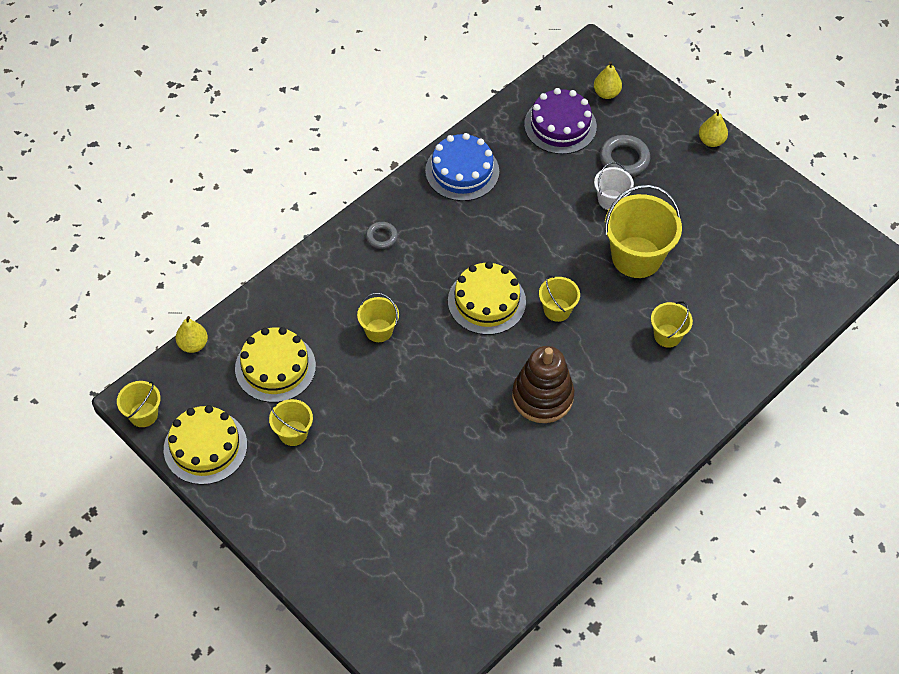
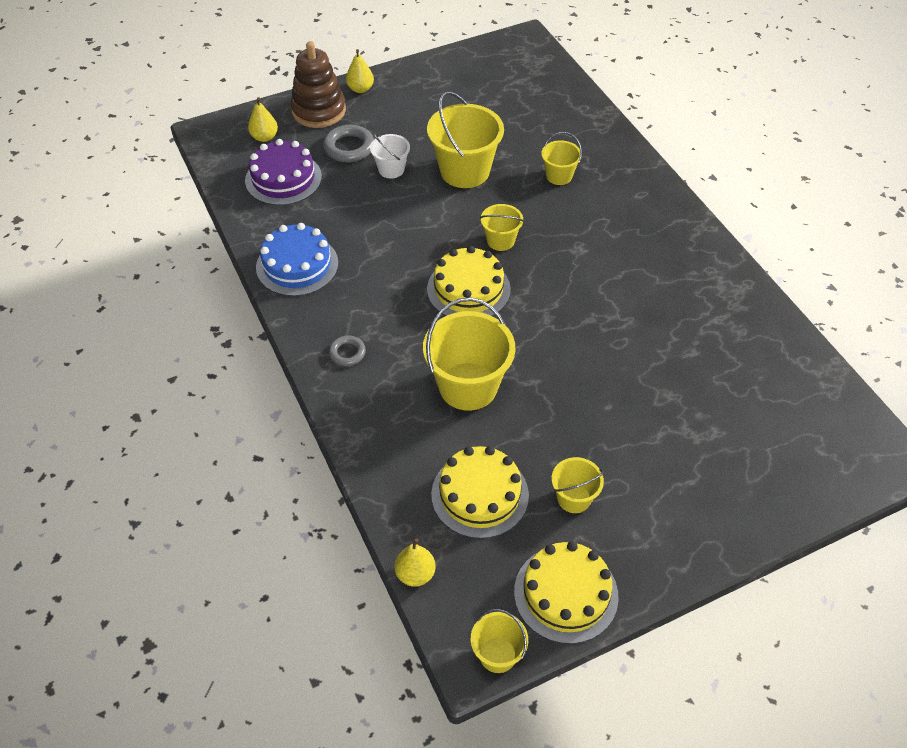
camera: 70 degrees left, 5 degrees down
(379, 330) = (468, 386): yellow bucket -> yellow bucket, size x1.88
(542, 397) = (595, 278): brown stacking toy -> brown stacking toy (319, 111)

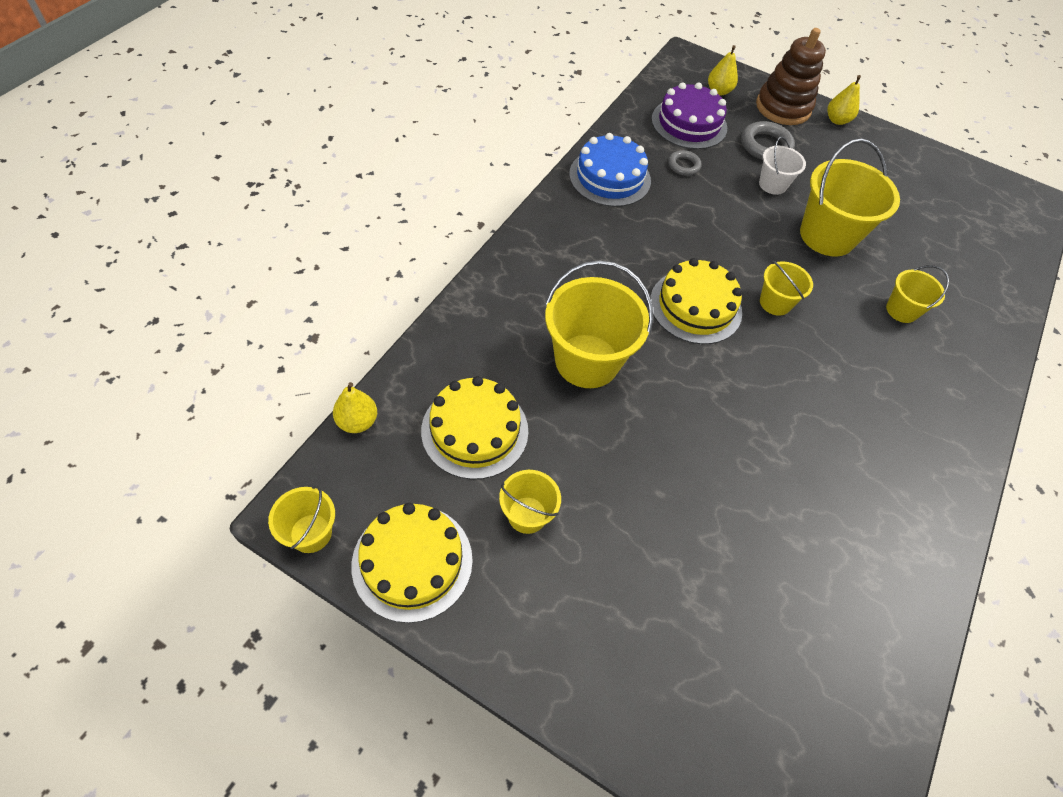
camera: 50 degrees right, 5 degrees up
(347, 353) = (549, 256): grey ring -> grey ring (683, 165)

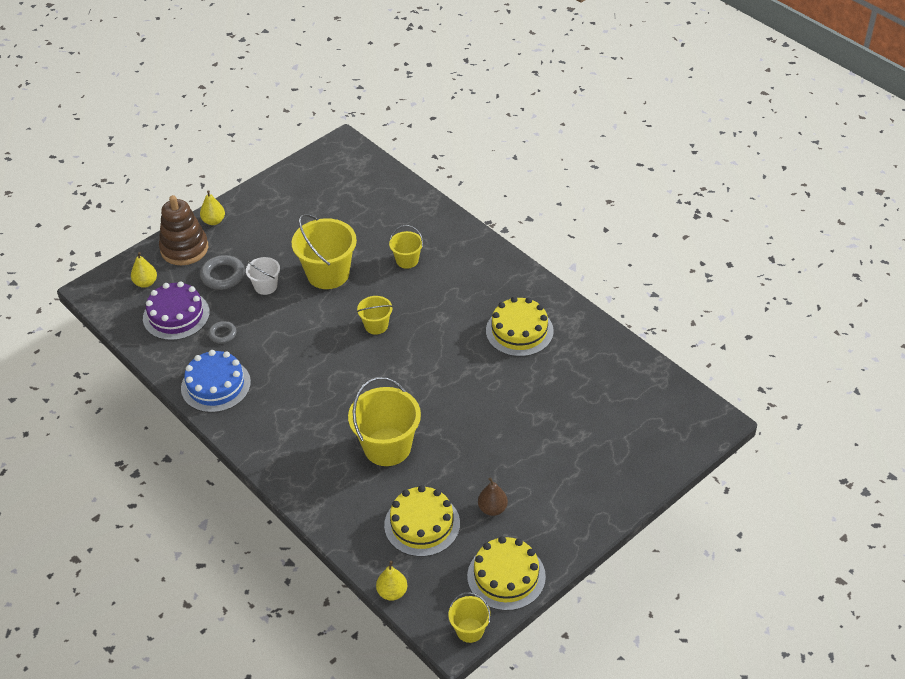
camera: 65 degrees left, 10 degrees down
(527, 515) = (492, 509): yellow bucket -> brown pear
(695, 306) = (363, 371): yellow cake -> yellow cake (519, 331)

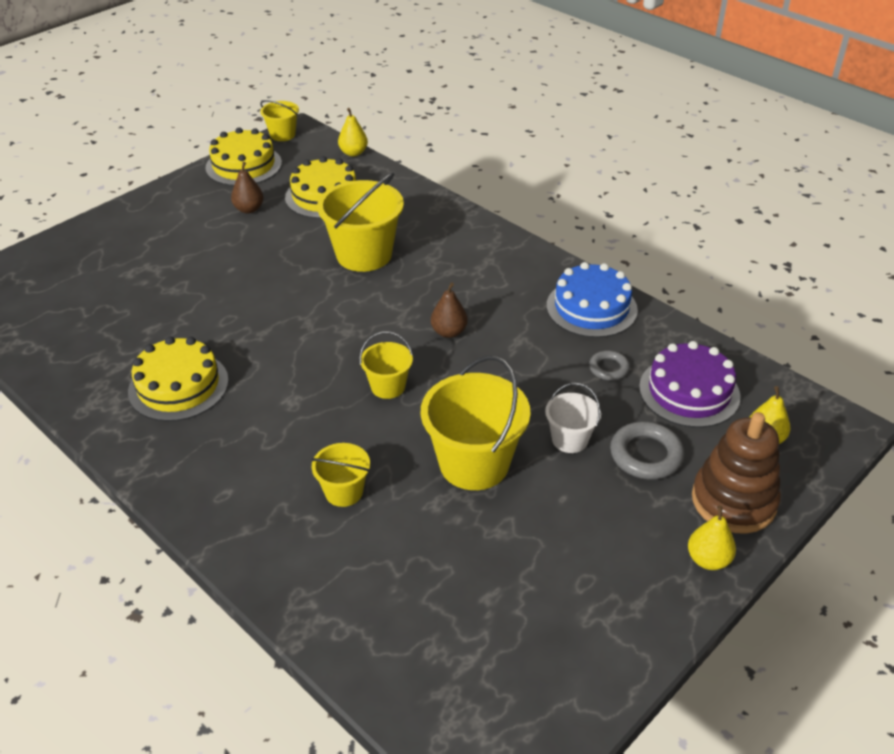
camera: 175 degrees right, 5 degrees down
(328, 367) = (449, 332): none -> brown pear

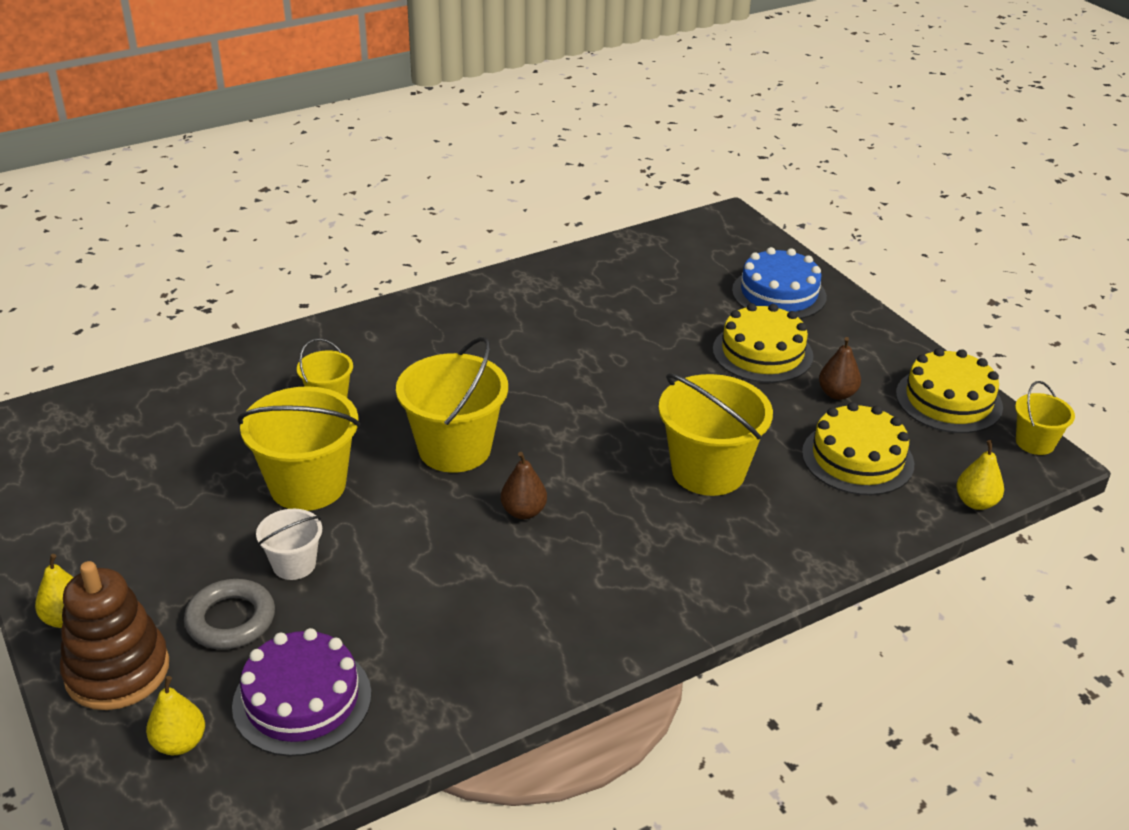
camera: 105 degrees right, 5 degrees down
(178, 386) = (527, 323): yellow cake -> yellow cake (762, 353)
(388, 386) = (454, 449): yellow bucket -> yellow bucket, size x1.88
(591, 308) = (512, 657): blue cake -> blue cake (779, 294)
(608, 368) = (386, 635): grey ring -> none

